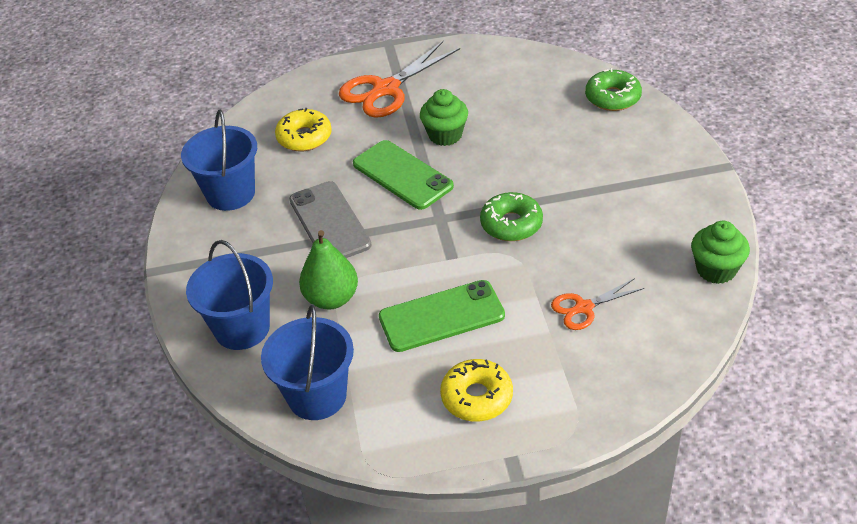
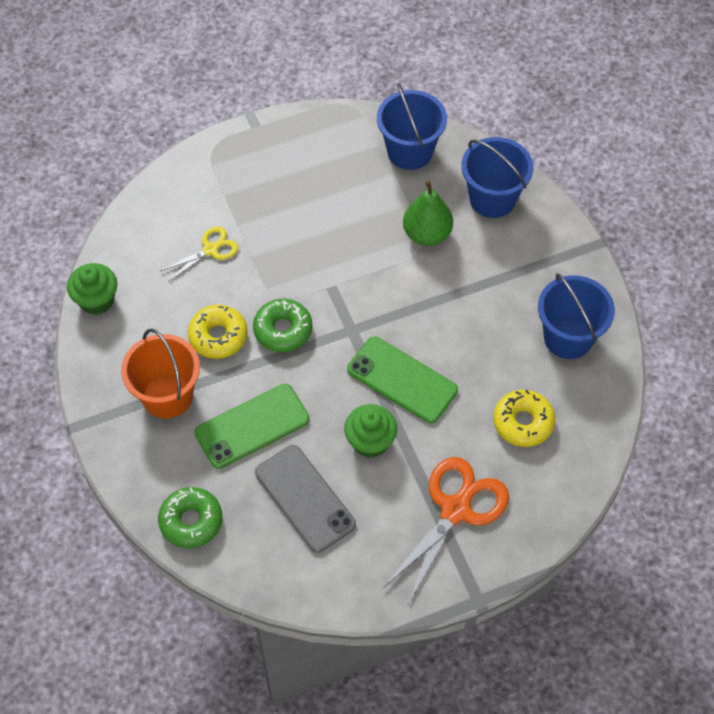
camera: 165 degrees right, 15 degrees up
(329, 222) = (456, 313): grey phone -> grey phone (304, 498)
(441, 316) = (328, 228): green phone -> green phone (252, 426)
(477, 397) = (287, 164): yellow donut -> yellow donut (218, 336)
(584, 308) = (210, 250): orange scissors -> yellow scissors
(634, 181) = (167, 396): none -> orange bucket

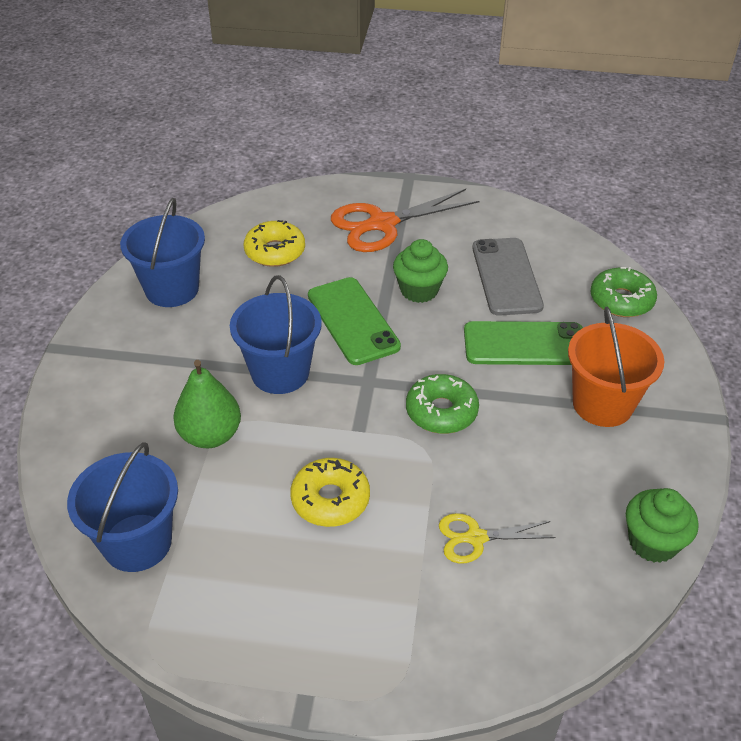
camera: 150 degrees left, 15 degrees down
(218, 336) = (517, 436): yellow donut -> yellow donut (330, 499)
(492, 199) = (104, 438): blue bucket -> blue bucket (280, 373)

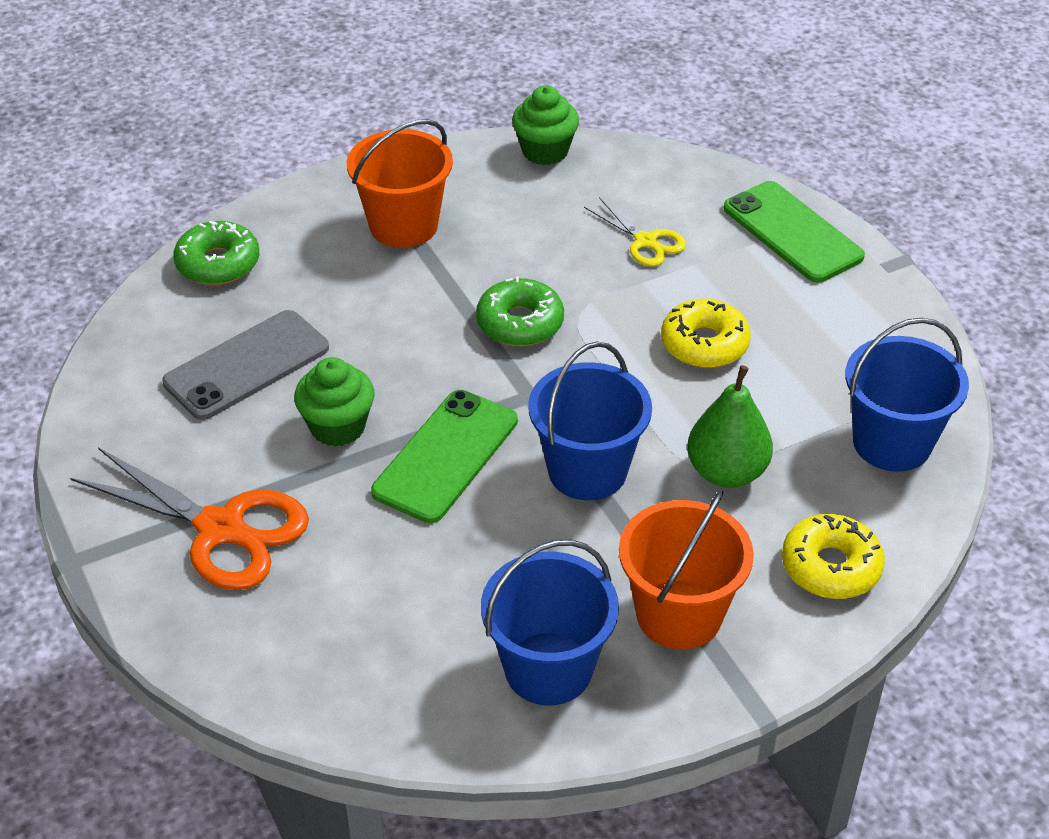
camera: 125 degrees left, 0 degrees up
(143, 352) = (679, 615): none -> orange bucket
(275, 251) = (376, 608): yellow donut -> yellow donut (830, 567)
(525, 344) = (360, 306): green phone -> green phone (792, 232)

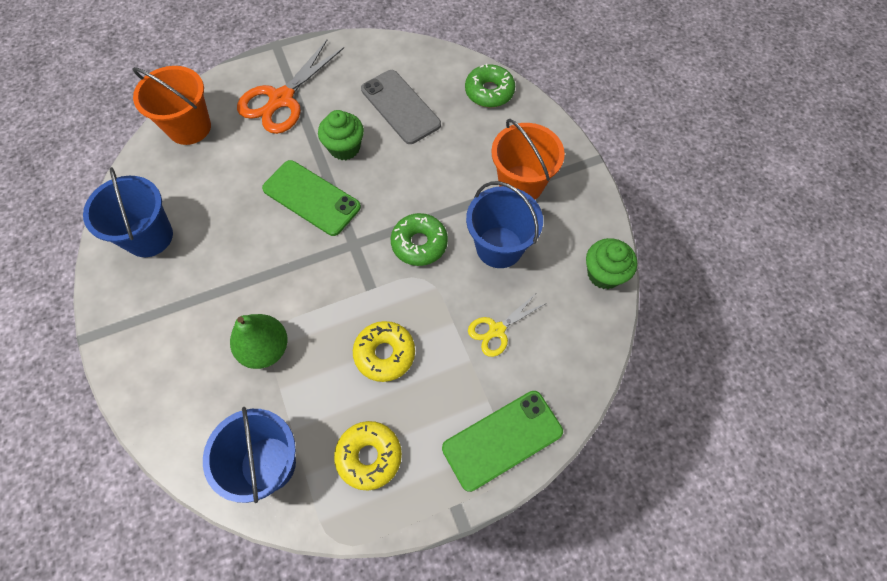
camera: 95 degrees right, 20 degrees up
(587, 470) = (284, 269): blue bucket -> blue bucket (499, 247)
(679, 615) = (164, 305): orange bucket -> orange bucket (189, 127)
(830, 567) = (174, 398): yellow donut -> yellow donut (369, 456)

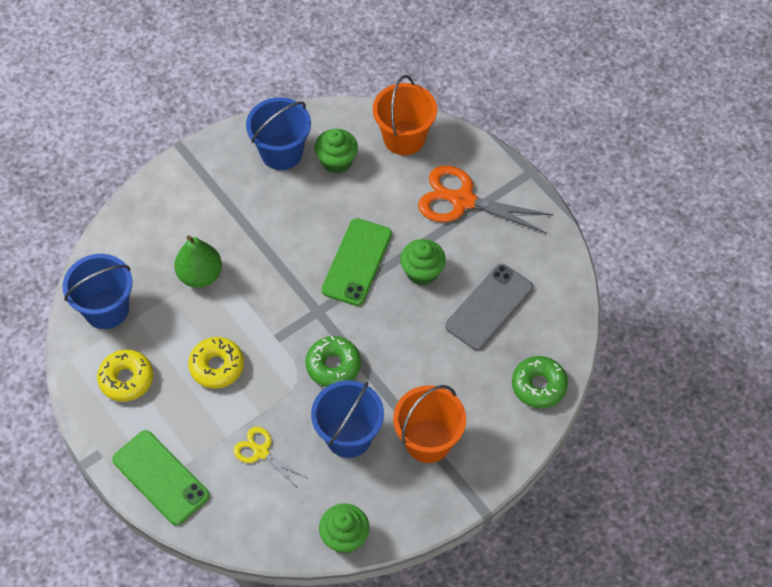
camera: 75 degrees right, 5 degrees down
(186, 189) = (336, 161): none -> green cupcake

